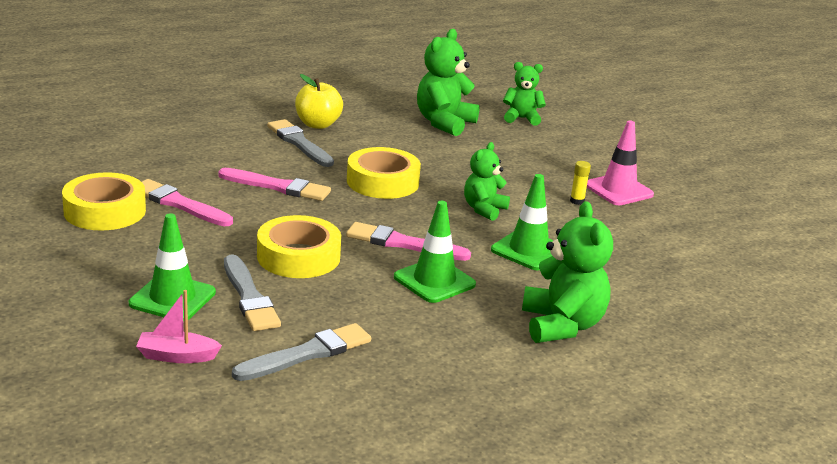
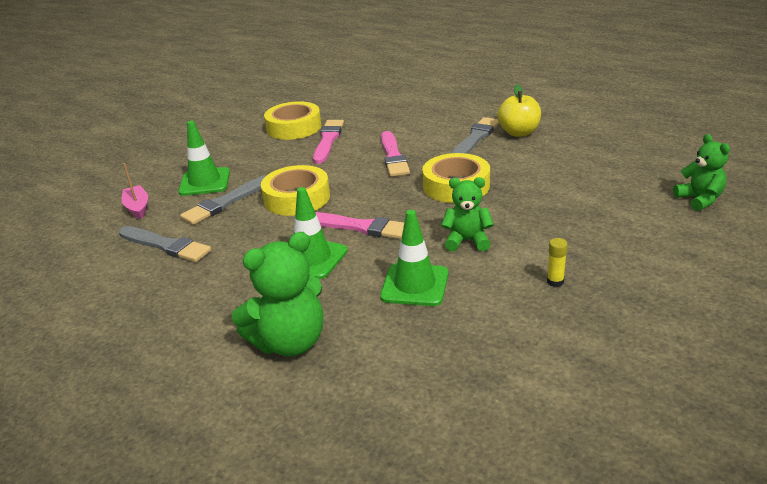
camera: 70 degrees right, 5 degrees up
(403, 244) = (360, 227): pink brush -> pink brush turned 120 degrees clockwise
(444, 123) = (615, 171): green teddy bear -> none
(618, 190) = (621, 299): pink traffic cone -> none

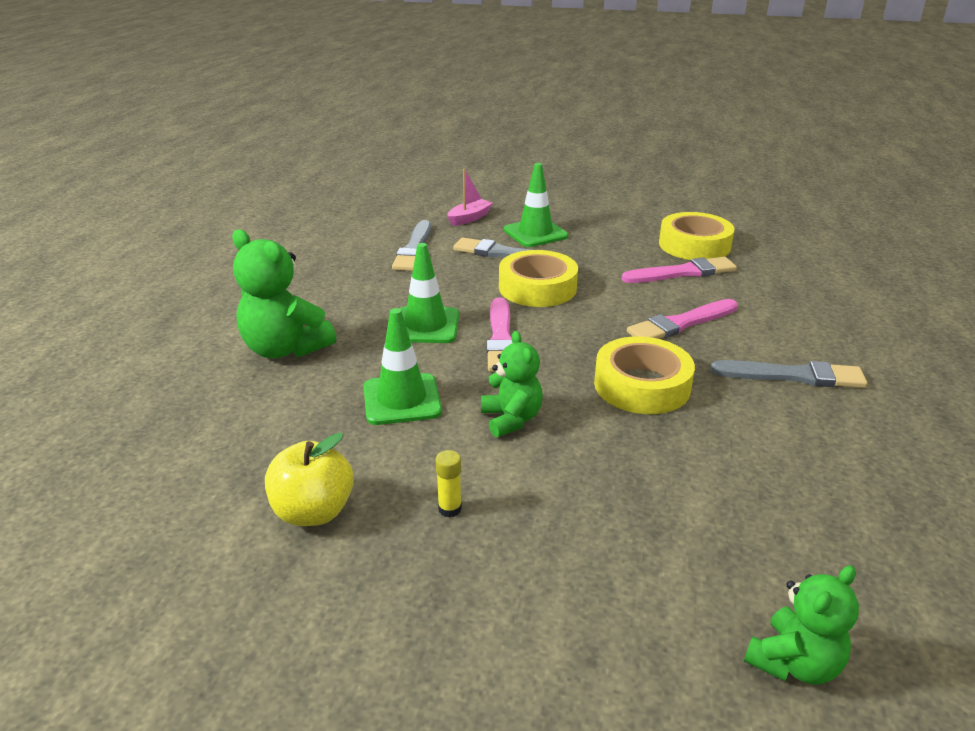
camera: 65 degrees right, 0 degrees up
(519, 132) = (854, 412): yellow apple -> yellow apple (313, 512)

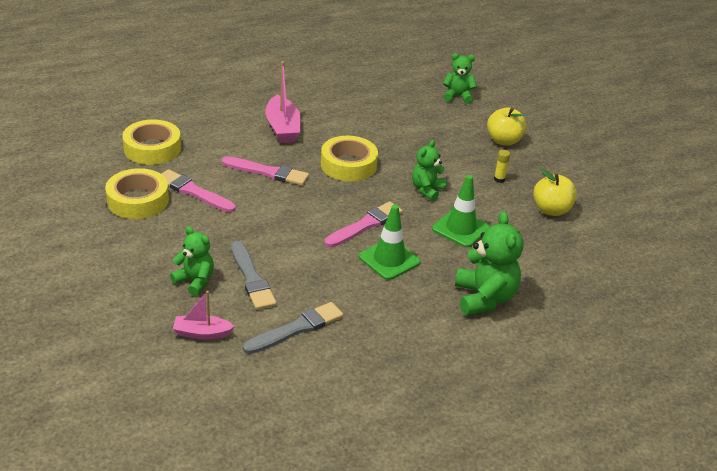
camera: 135 degrees left, 5 degrees up
(535, 233) = (195, 281): green traffic cone -> green teddy bear
(537, 288) = (286, 239): yellow tape -> yellow tape (152, 148)
(550, 606) = (504, 141): none -> yellow apple
(793, 376) = (282, 128): grey brush -> pink boat

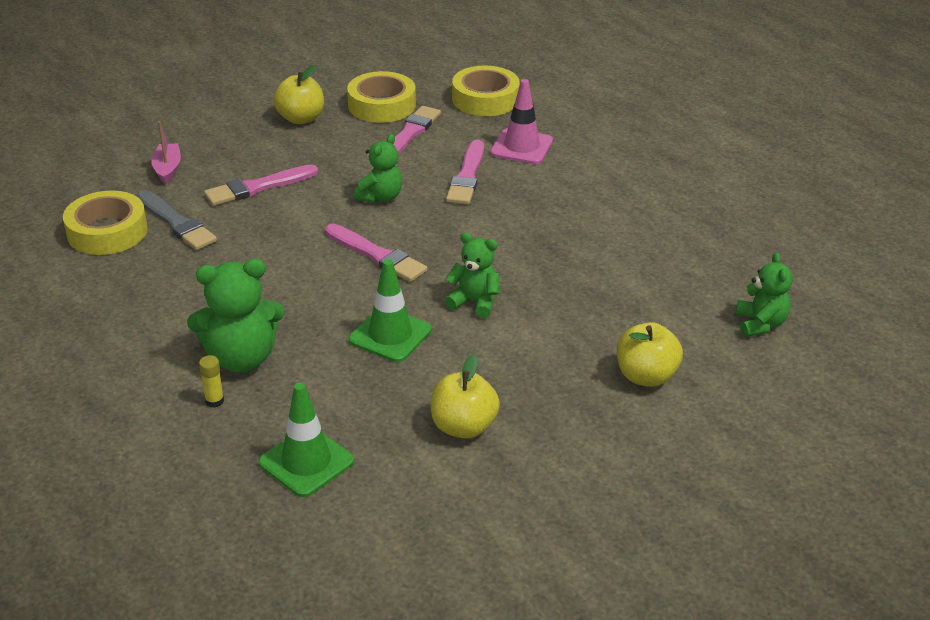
camera: 85 degrees right, 0 degrees up
(141, 247) = (301, 118): none -> yellow apple
(195, 281) = (249, 155): green teddy bear -> green teddy bear (380, 197)
(234, 143) = (521, 147): none -> pink traffic cone
(251, 278) = (258, 187): grey brush -> pink brush
(282, 128) = (575, 176): pink boat -> none
(348, 165) = (509, 233): yellow tape -> yellow tape (107, 232)
(389, 259) = (309, 278): green traffic cone -> green traffic cone (306, 462)
(499, 179) = (528, 371): yellow glue stick -> yellow glue stick (214, 401)

